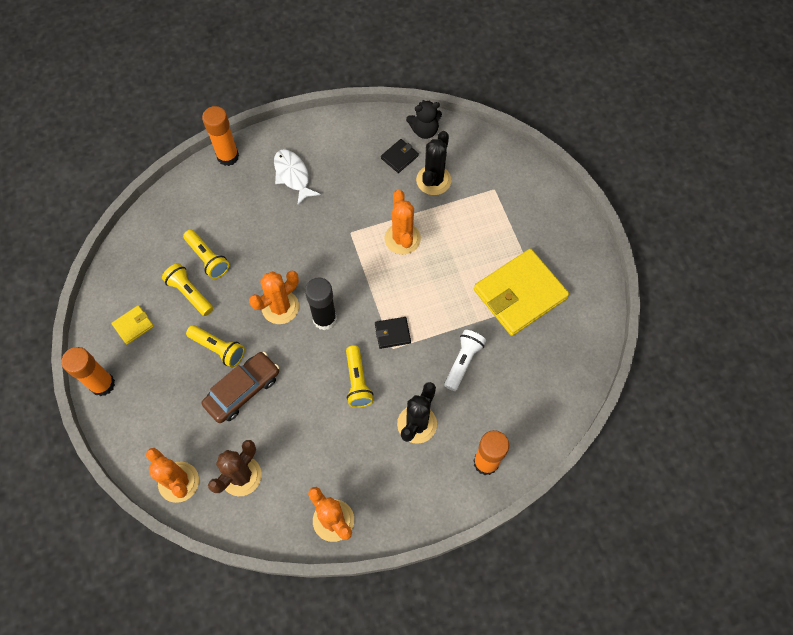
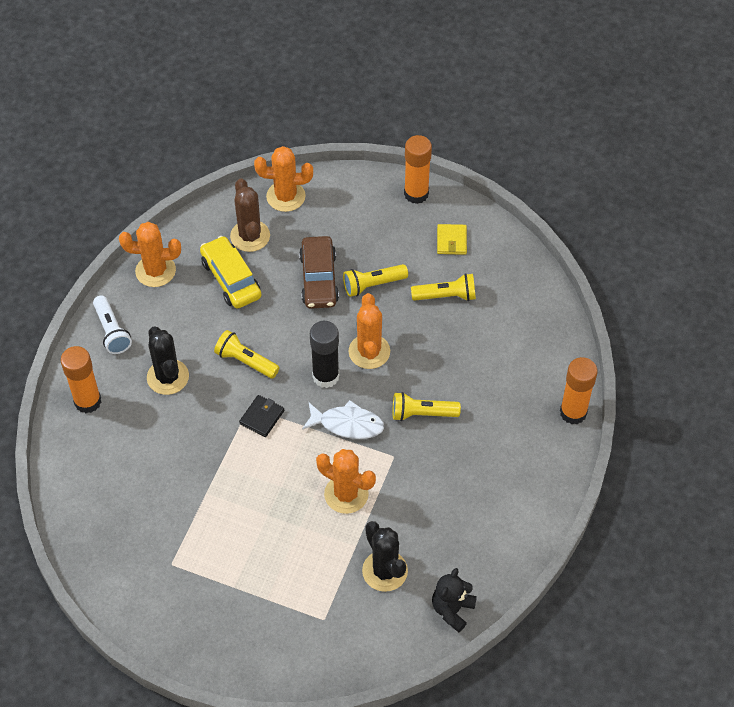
camera: 130 degrees right, 10 degrees down
(208, 259) = (469, 329): yellow flashlight -> yellow flashlight (422, 413)
(293, 176) = (501, 452): white fish -> white fish (347, 424)
(294, 455) = (231, 279): none -> yellow car
(399, 157) = (440, 561): black wallet -> none
(463, 362) = (183, 451): white flashlight -> white flashlight (112, 331)
(520, 294) = (196, 548): yellow wallet -> none

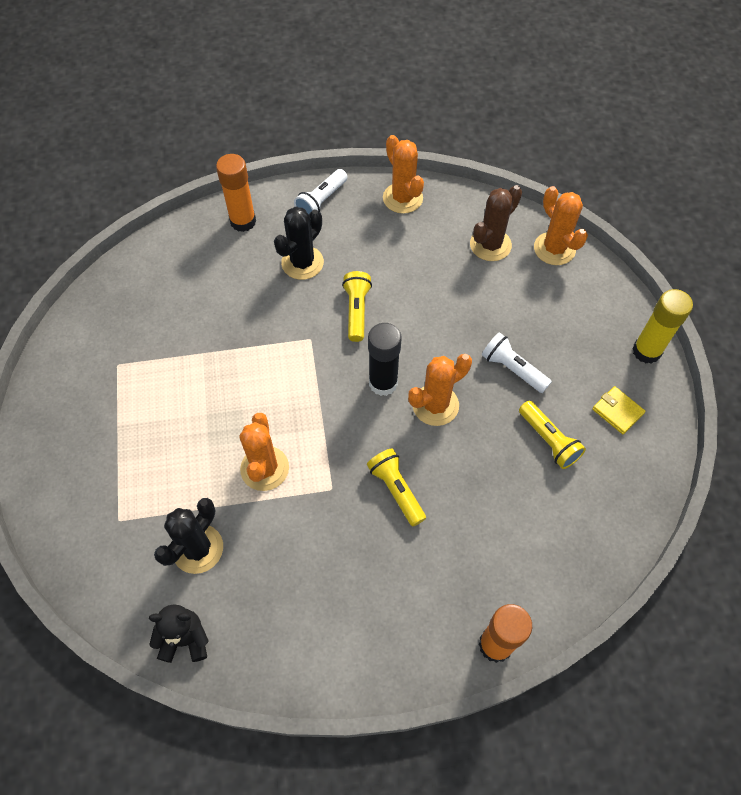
camera: 60 degrees right, 5 degrees up
(231, 279) = (435, 255): yellow car -> none
(262, 417) = (306, 354): black wallet -> none
(319, 279) = (485, 321): brown car -> none
(347, 424) = (342, 429): white fish -> none
(372, 285) = (512, 369): yellow flashlight -> white flashlight
(416, 194) = (646, 351): orange glue stick -> yellow glue stick
(451, 241) = (617, 411): yellow wallet -> yellow wallet turned 75 degrees clockwise

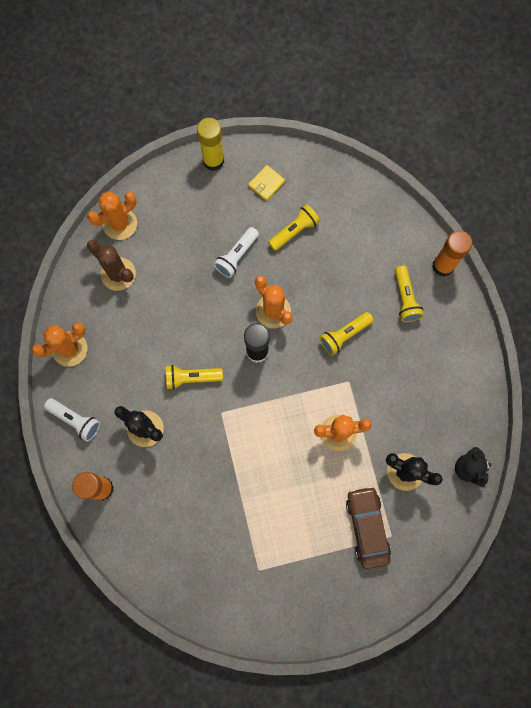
camera: 95 degrees left, 15 degrees up
(137, 491) = (367, 527): none -> brown car
(445, 580) = (405, 299): none -> yellow flashlight

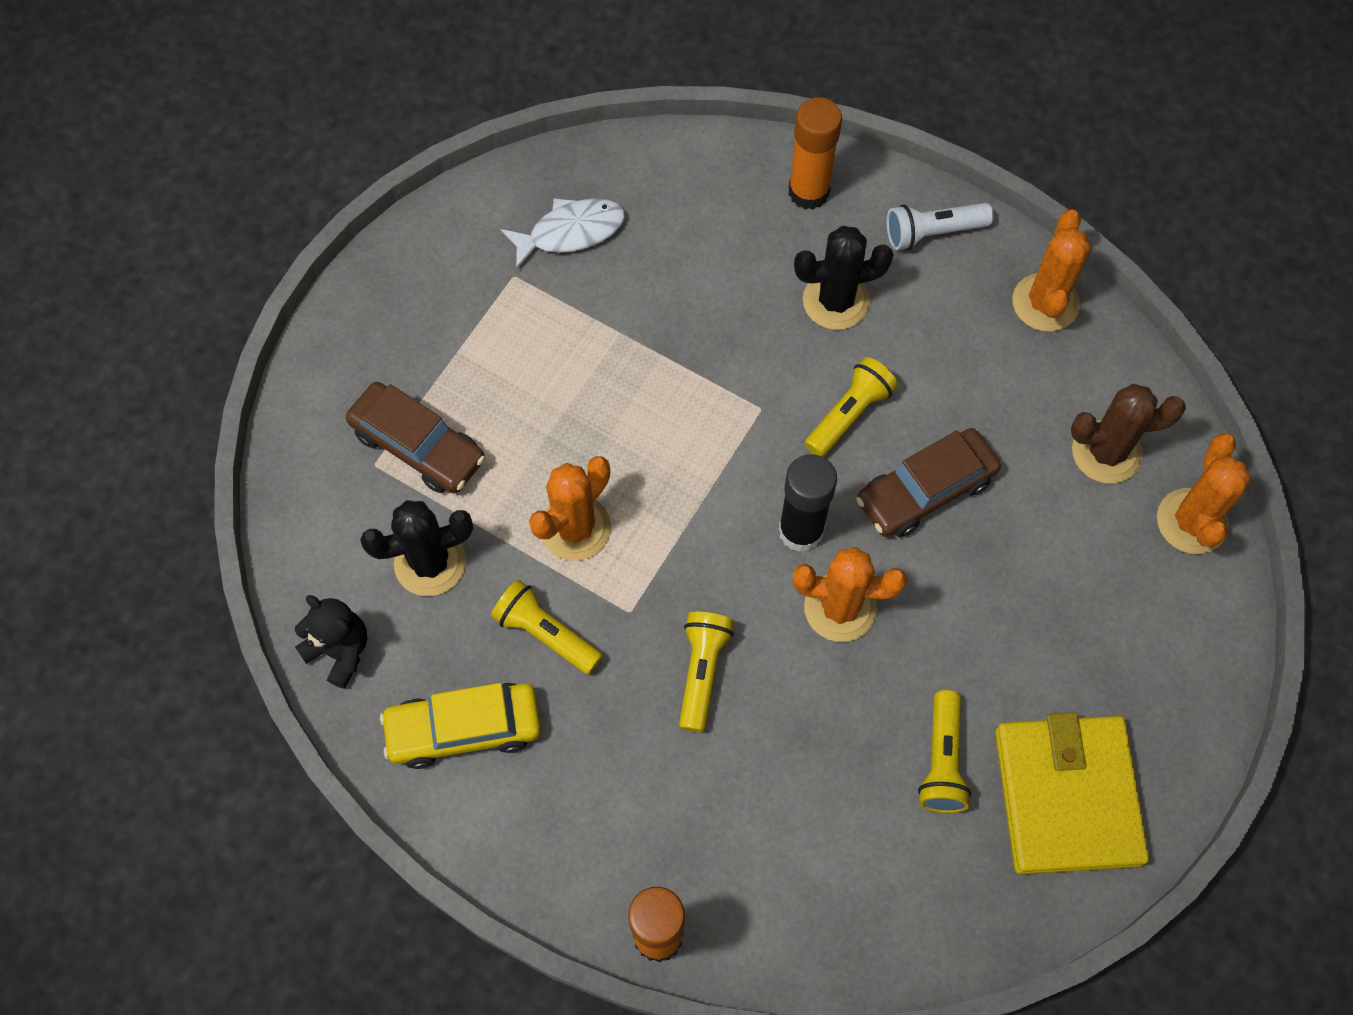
camera: 135 degrees right, 10 degrees down
(197, 323) = (925, 490): none -> brown car
(213, 161) = (1185, 752): yellow glue stick -> none
(215, 568) = (570, 232): none -> white fish
(236, 256) = (980, 637): white flashlight -> none
(266, 184) = (1067, 796): yellow wallet -> yellow wallet, size x2.30
(405, 299) = (666, 819): yellow flashlight -> yellow flashlight (545, 633)
(447, 395) = (464, 729): none -> yellow car

